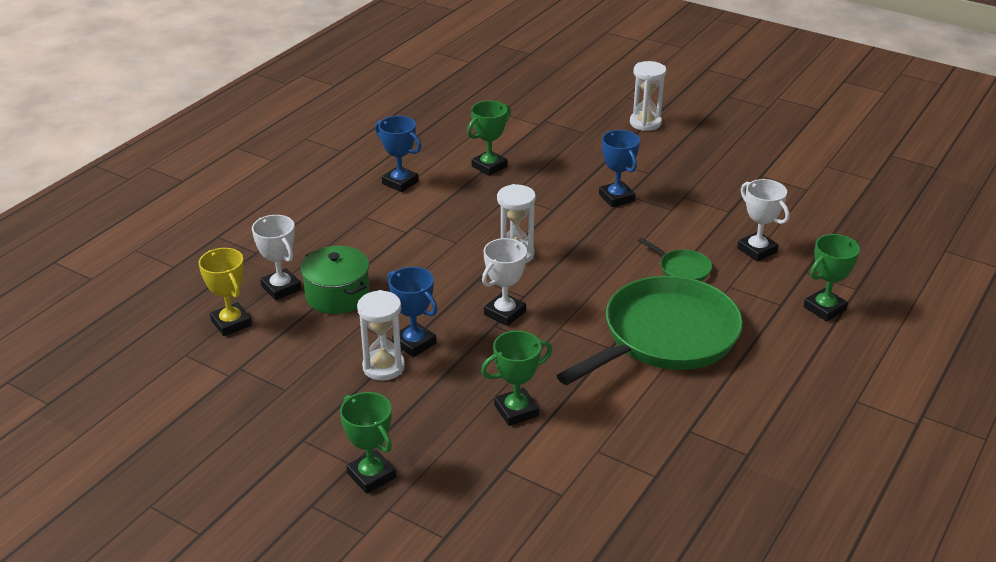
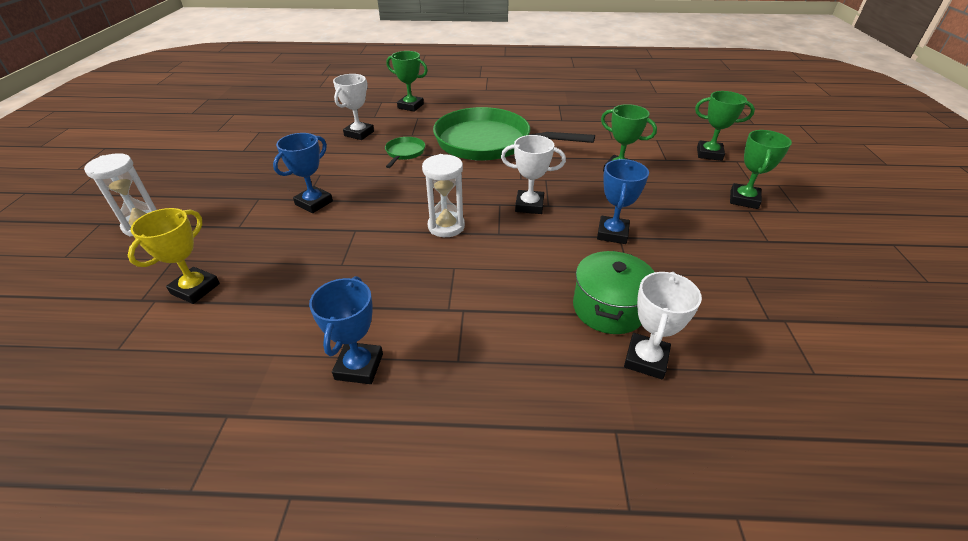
camera: 120 degrees left, 5 degrees up
(231, 323) = (736, 366): yellow trophy -> yellow trophy (195, 289)
(383, 367) = (655, 237): white hourglass -> none
(489, 166) = (283, 302): green trophy -> green trophy (709, 154)

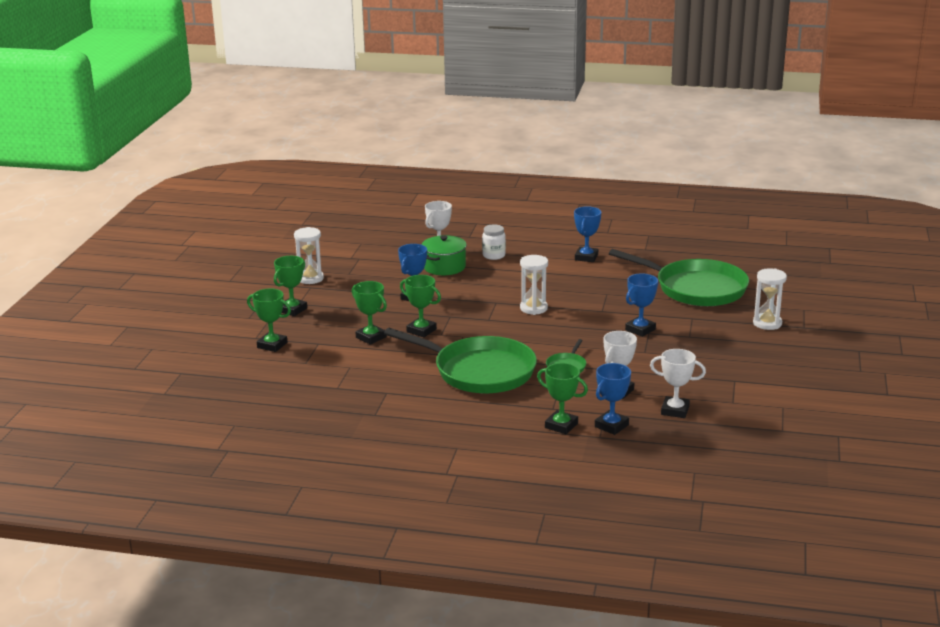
camera: 170 degrees left, 15 degrees down
(195, 289) = (696, 288): yellow trophy -> green pan
(370, 108) = (611, 426): none -> blue trophy
(529, 205) = (465, 317): white trophy -> white trophy (675, 410)
(537, 353) = (494, 255): none -> white jar
(570, 182) = (421, 330): none -> green trophy
(788, 258) = (310, 278): none -> white hourglass

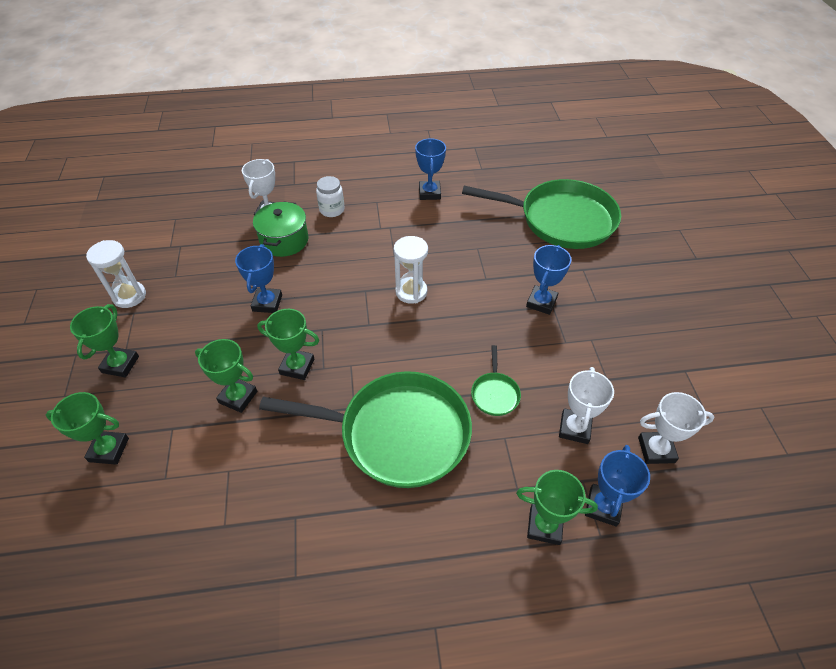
camera: 20 degrees left, 25 degrees up
(767, 323) = (659, 260): white hourglass -> none

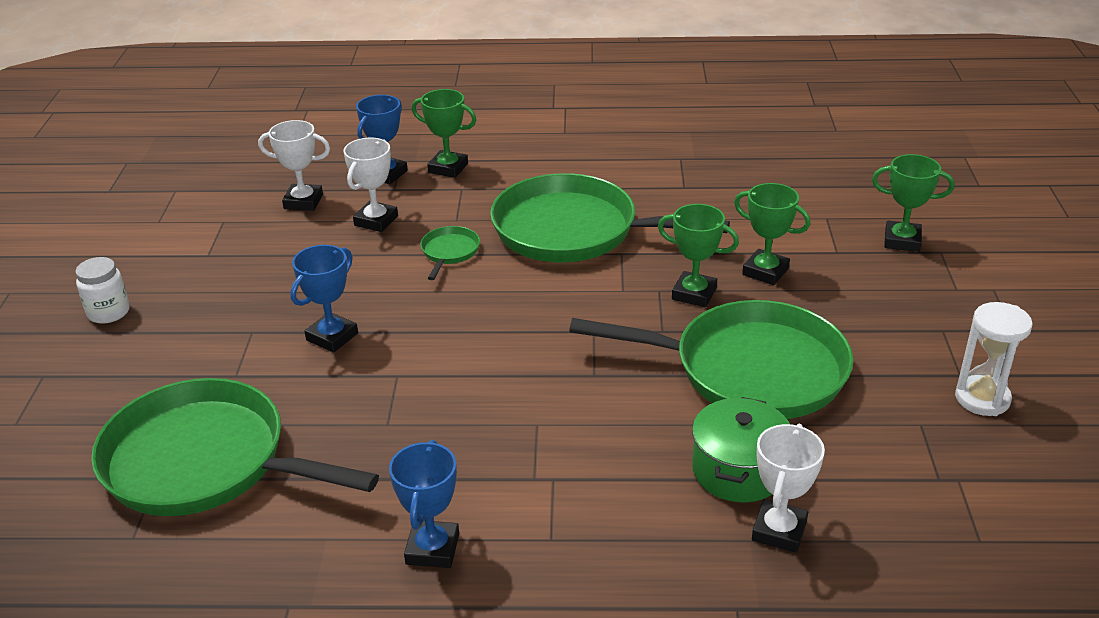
camera: 170 degrees left, 15 degrees down
(120, 364) = (939, 314): green trophy -> none
(267, 303) = (749, 370): blue trophy -> green pan
(332, 210) = (647, 528): white jar -> white jar (109, 312)
(411, 292) = (521, 366): white hourglass -> none

